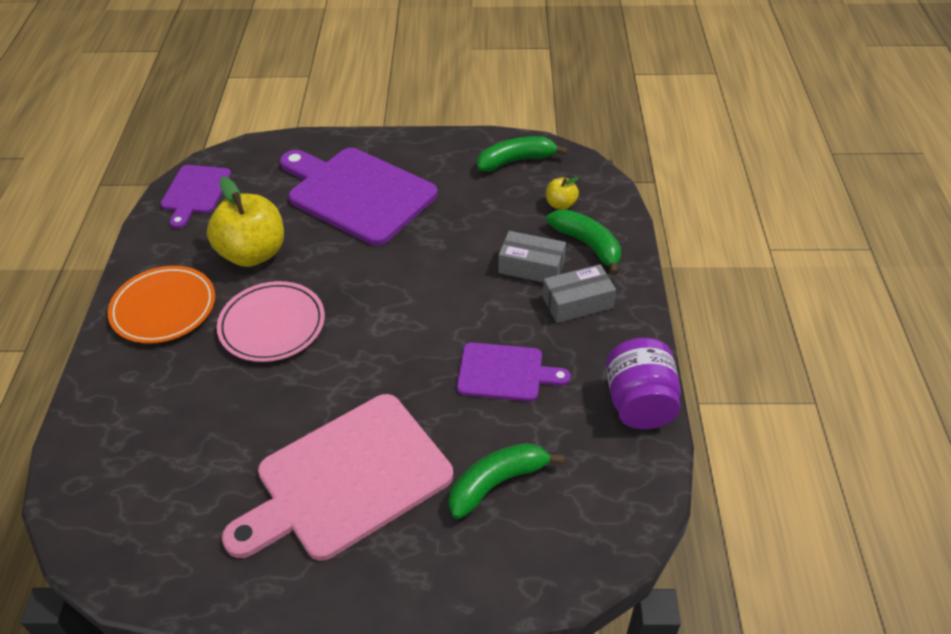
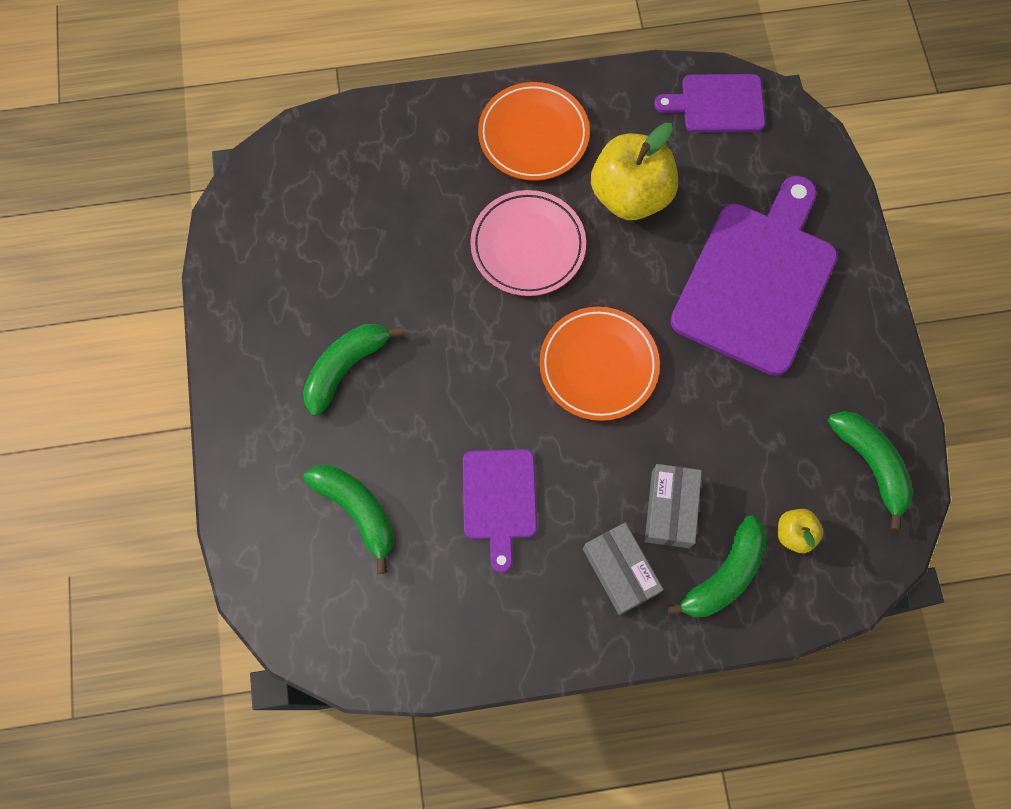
camera: 80 degrees right, 25 degrees up
(347, 479) = (346, 367): pink cutting board -> green banana
(400, 293) = (598, 365): none -> orange plate
(639, 403) = (478, 653): purple jar -> none

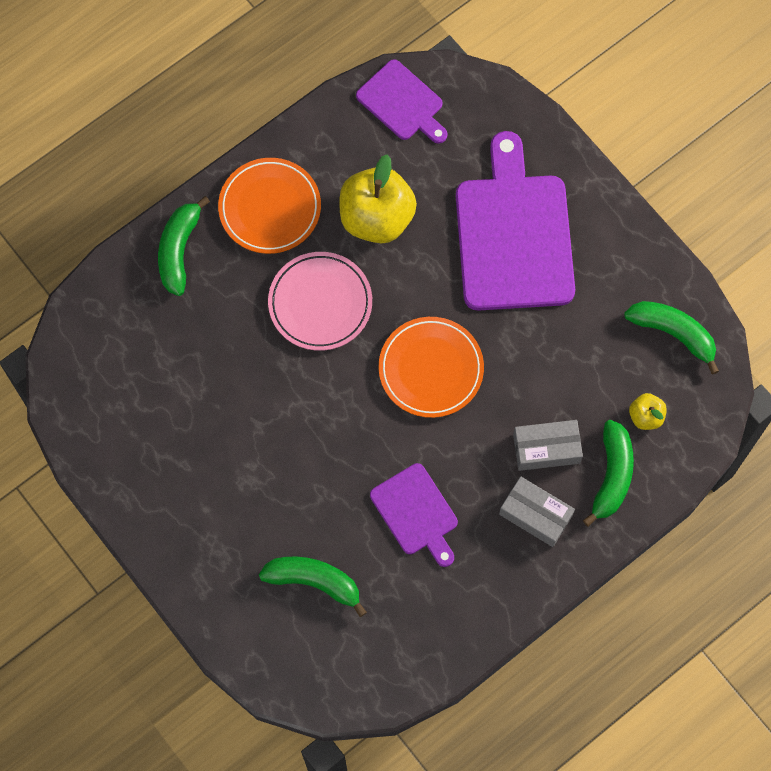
camera: 30 degrees left, 0 degrees up
(346, 367) = (236, 478): green banana -> green banana (179, 250)
(670, 509) = (546, 448): grey box -> grey box turned 75 degrees counterclockwise
(717, 104) = (402, 103): purple cutting board -> purple cutting board turned 105 degrees counterclockwise

